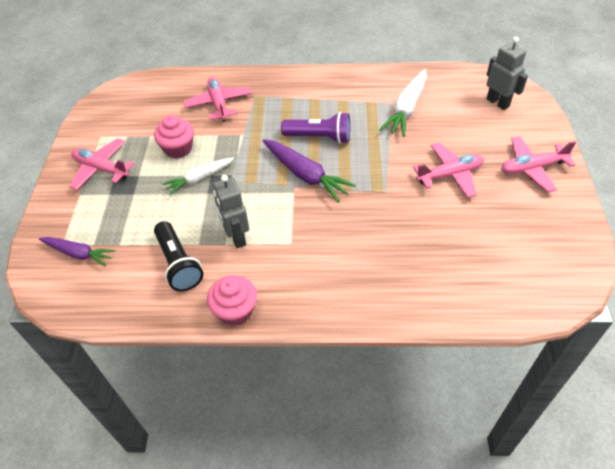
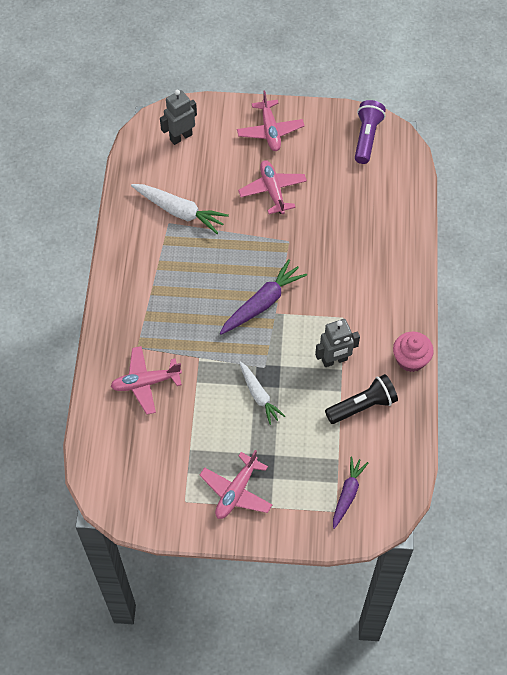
camera: 90 degrees left, 10 degrees up
(178, 148) = (213, 418): pink cupcake -> none
(319, 137) = (211, 289): purple flashlight -> purple flashlight (366, 137)

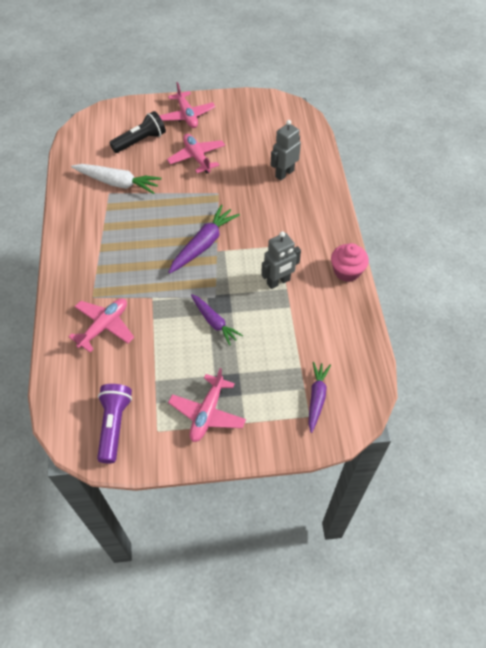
camera: 10 degrees left, 5 degrees down
(146, 383) = (104, 327): pink plane -> pink plane turned 150 degrees clockwise
(181, 137) = (111, 129): grey robot -> grey robot (284, 173)
(259, 395) = (214, 322): white carrot -> purple carrot
(362, 406) = (312, 317): black flashlight -> black flashlight (140, 141)
(366, 137) = (268, 111): purple flashlight -> purple flashlight (114, 425)

